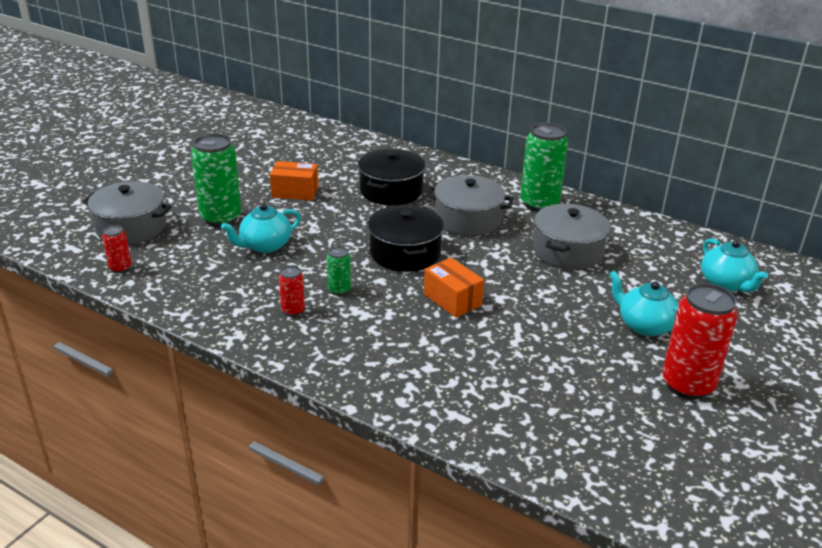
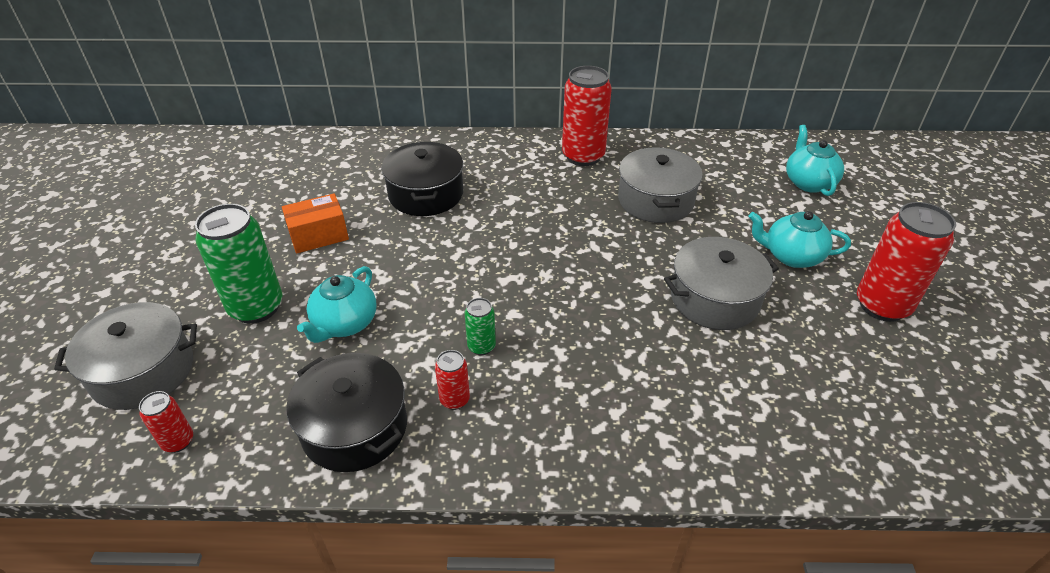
camera: 30 degrees left, 10 degrees up
(405, 253) = (508, 267): black pot -> black pot (355, 427)
(452, 299) = (605, 305): orange box -> none
(467, 220) = (534, 200): grey pot -> grey pot (714, 299)
(539, 204) = (583, 156): green can -> red can
(726, 284) = (808, 182): turquoise teapot -> turquoise teapot turned 135 degrees counterclockwise

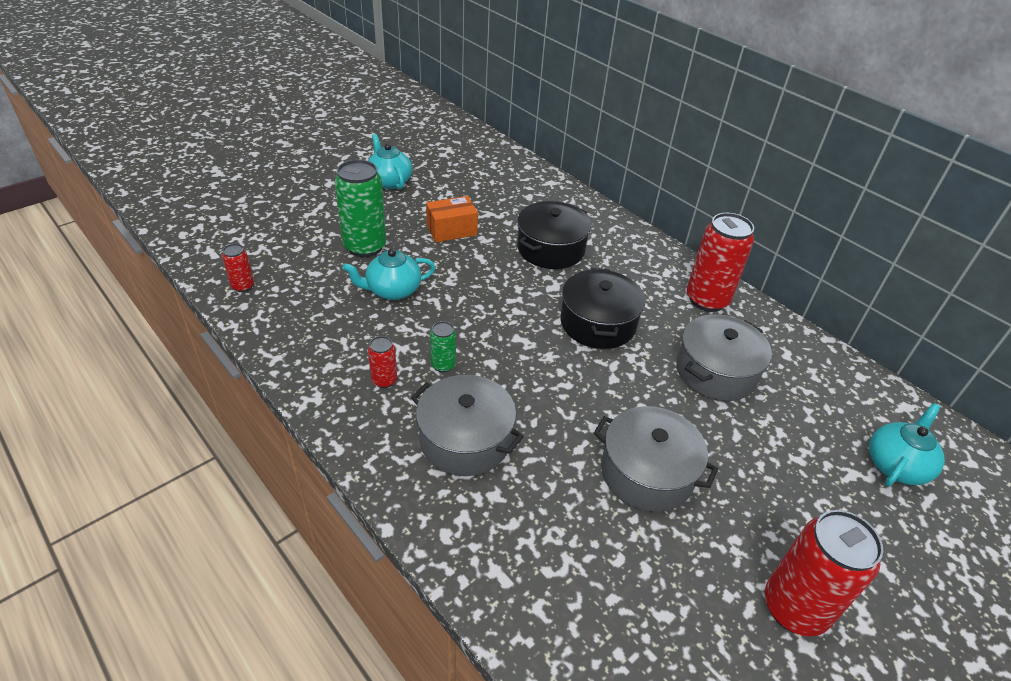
camera: 45 degrees right, 0 degrees up
(143, 371) = (275, 240): grey pot -> grey pot (465, 439)
(319, 236) = (451, 230): orange box -> orange box turned 45 degrees counterclockwise
(355, 427) = (318, 349): black pot -> black pot (598, 323)
(791, 256) = (770, 501): turquoise teapot -> turquoise teapot (389, 181)

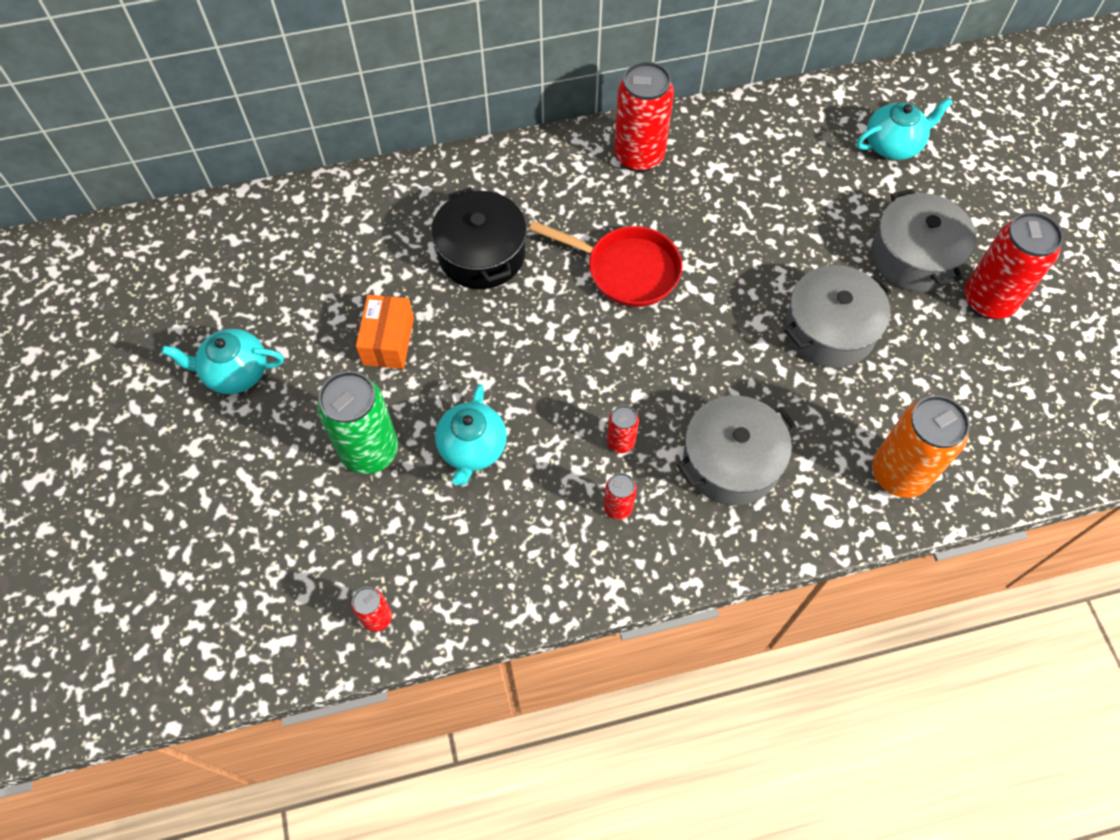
camera: 60 degrees left, 20 degrees up
(443, 365) = (620, 442): green can -> red can
(528, 578) = (899, 473): none -> orange can
(598, 323) = (626, 270): black pot -> red pan
(715, 371) = (737, 208): grey pot -> grey pot (914, 256)
(896, 465) = (893, 145): turquoise teapot -> turquoise teapot turned 90 degrees clockwise

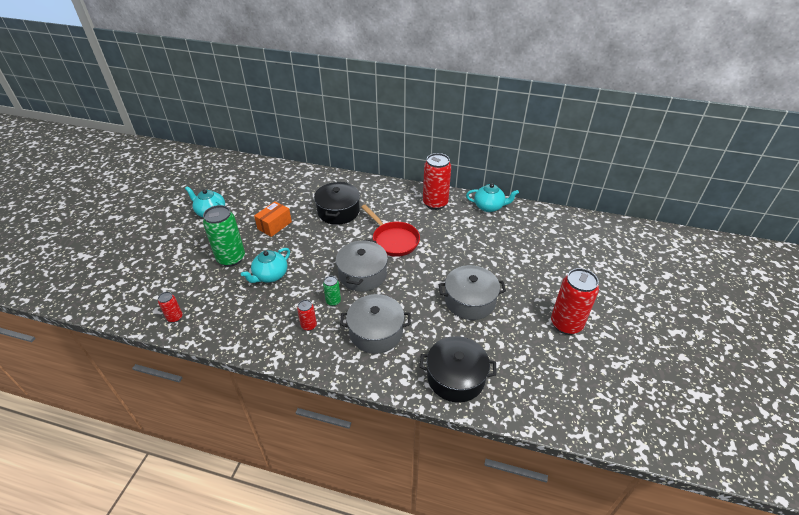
camera: 30 degrees right, 20 degrees down
(620, 442) = (333, 301): red can -> green can
(893, 145) = (563, 242): turquoise teapot -> turquoise teapot (489, 207)
(899, 473) = (456, 377): orange can -> black pot
(914, 256) = (538, 289): grey pot -> grey pot (362, 274)

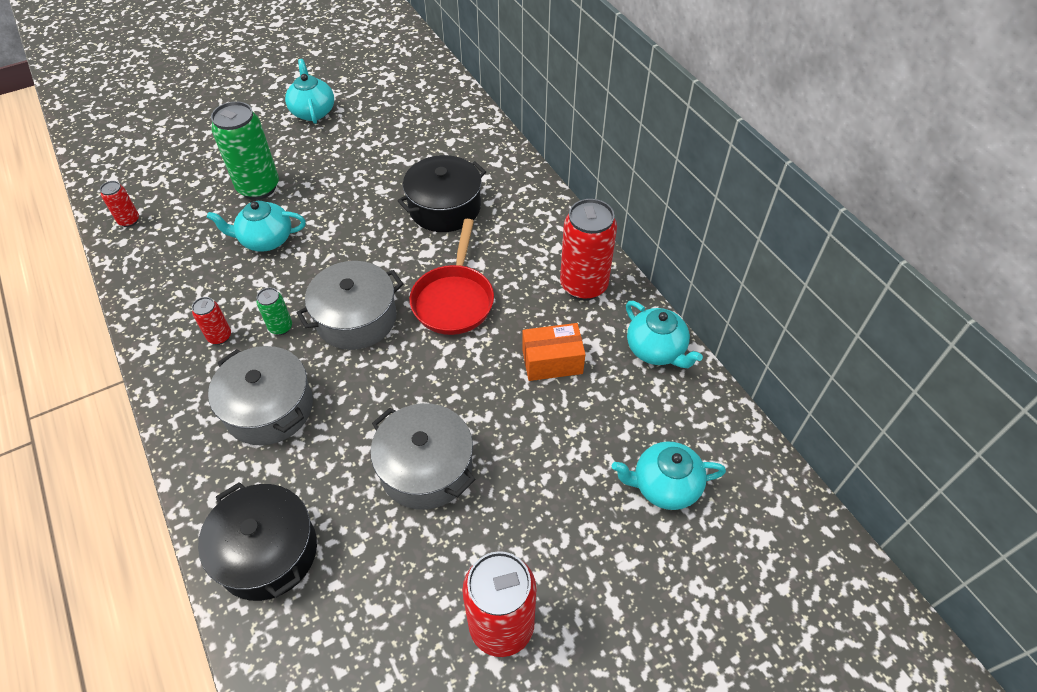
camera: 45 degrees right, 10 degrees up
(274, 225) = (352, 175): orange box -> orange box (552, 362)
(550, 244) = (664, 485): none -> turquoise teapot

